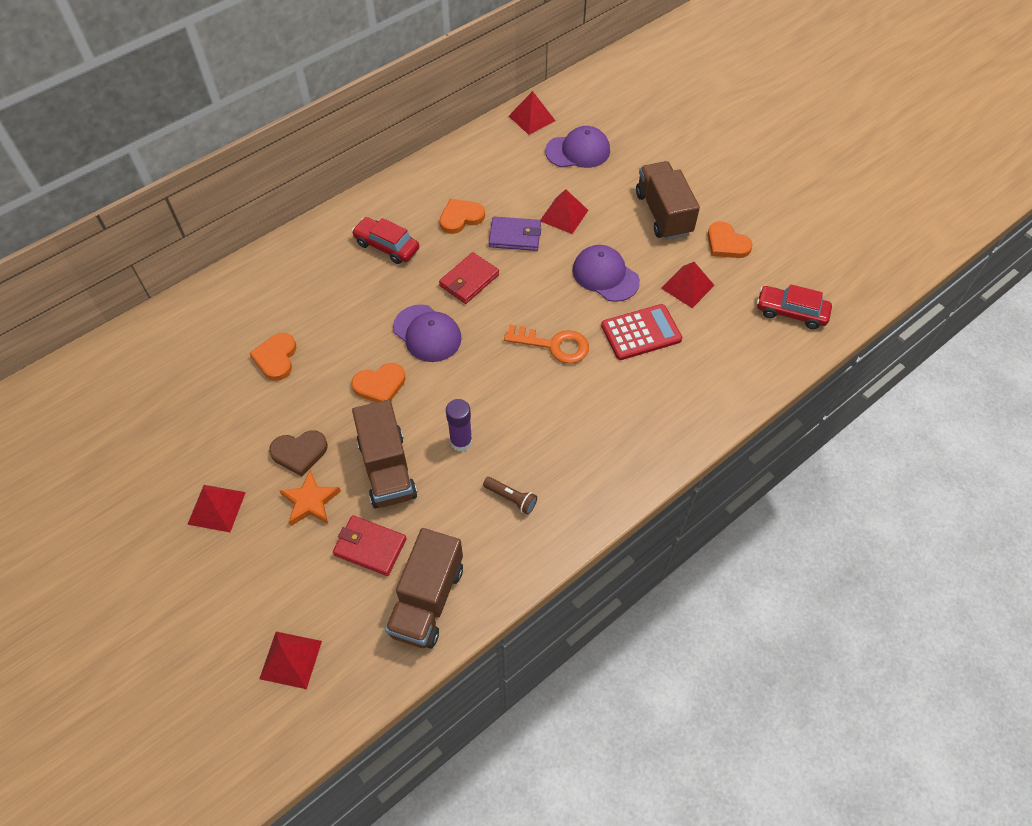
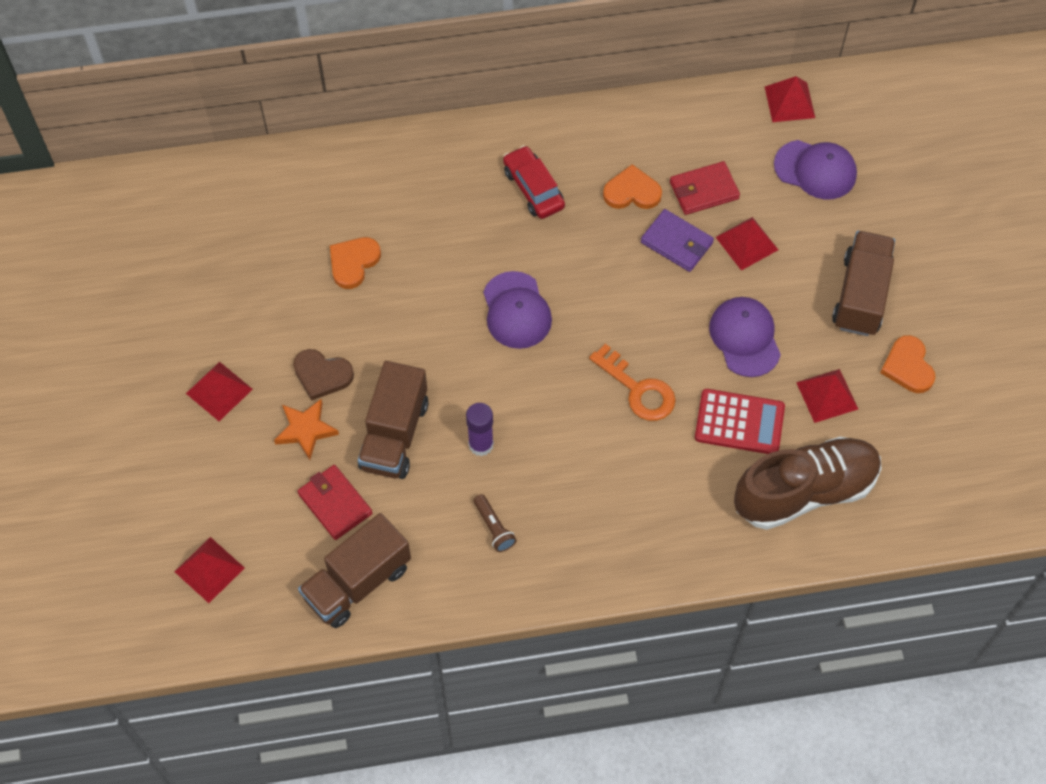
camera: 30 degrees right, 5 degrees up
(380, 385) = (437, 343): orange heart -> none
(469, 280) = (595, 271): red wallet -> red wallet (704, 190)
(718, 356) = (805, 491): none -> brown shoe
(791, 312) = (922, 483): red car -> none

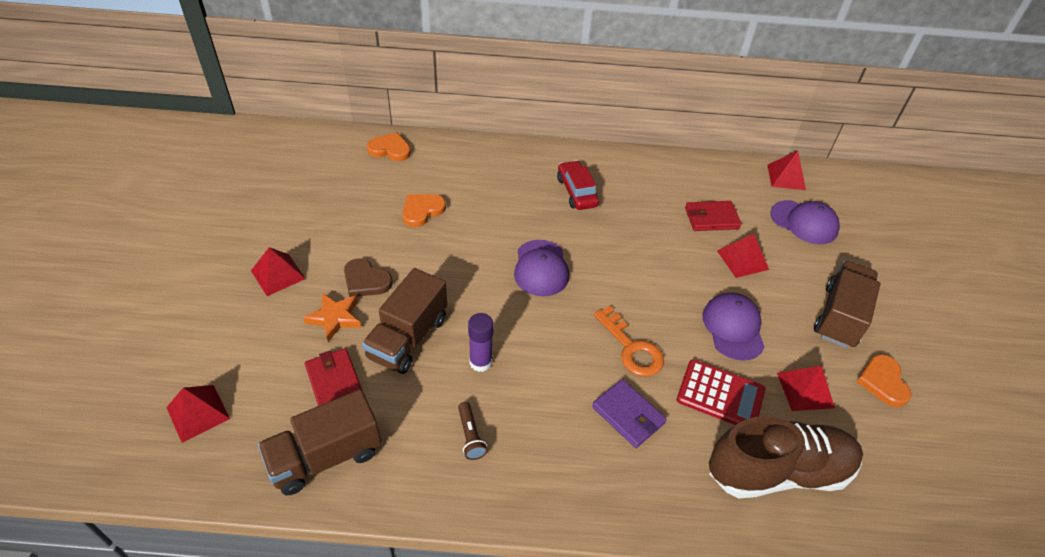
camera: 10 degrees right, 15 degrees down
(632, 192) = (653, 208): orange heart -> orange heart (390, 149)
(677, 243) = (684, 248): purple wallet -> purple wallet (628, 415)

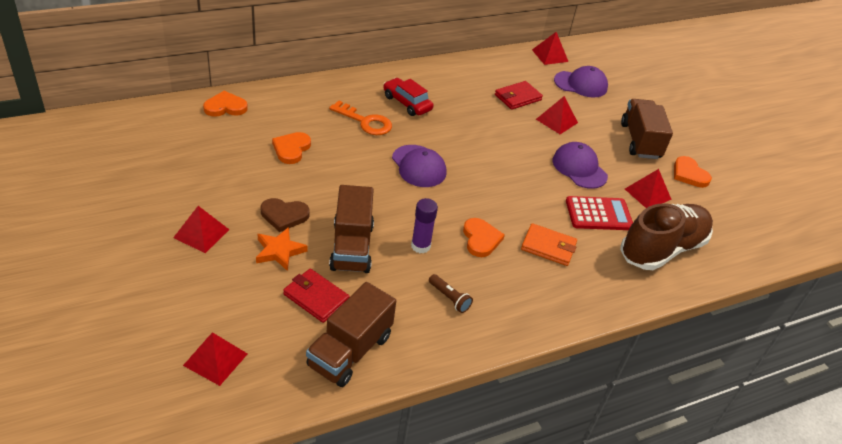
camera: 30 degrees left, 5 degrees down
(553, 377) = (481, 239): none -> orange heart
(628, 415) = (548, 247): purple wallet -> orange wallet
(631, 348) = (521, 202): orange key -> orange key (365, 122)

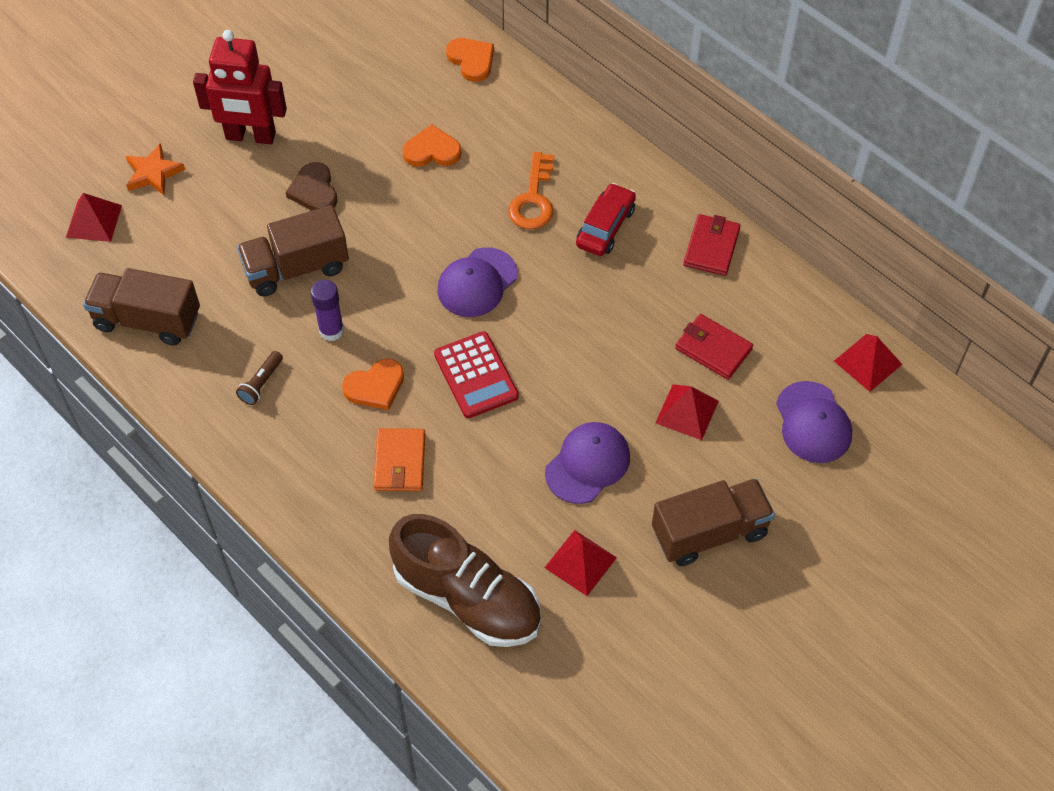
camera: 75 degrees right, 15 degrees up
(201, 233) = (250, 136): red pyramid -> red robot
(279, 251) = (257, 209): orange star -> orange star (153, 173)
(316, 297) = (206, 265): red wallet -> red wallet (711, 247)
(598, 214) = (498, 507): red calculator -> red calculator (476, 375)
(689, 174) = (665, 614): orange heart -> none

